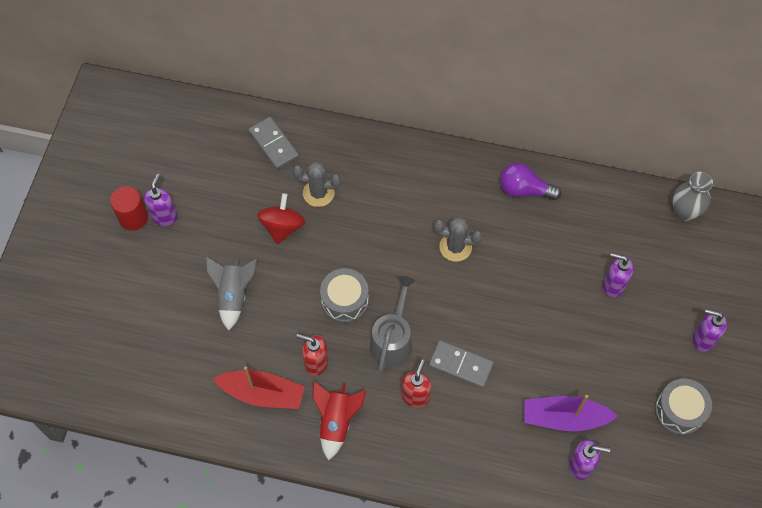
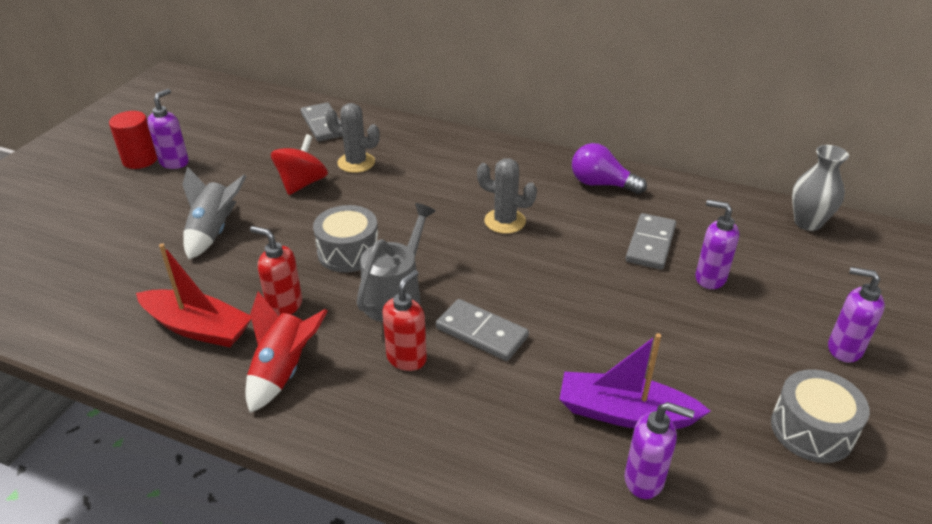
camera: 10 degrees right, 25 degrees down
(568, 255) = (650, 244): none -> grey domino

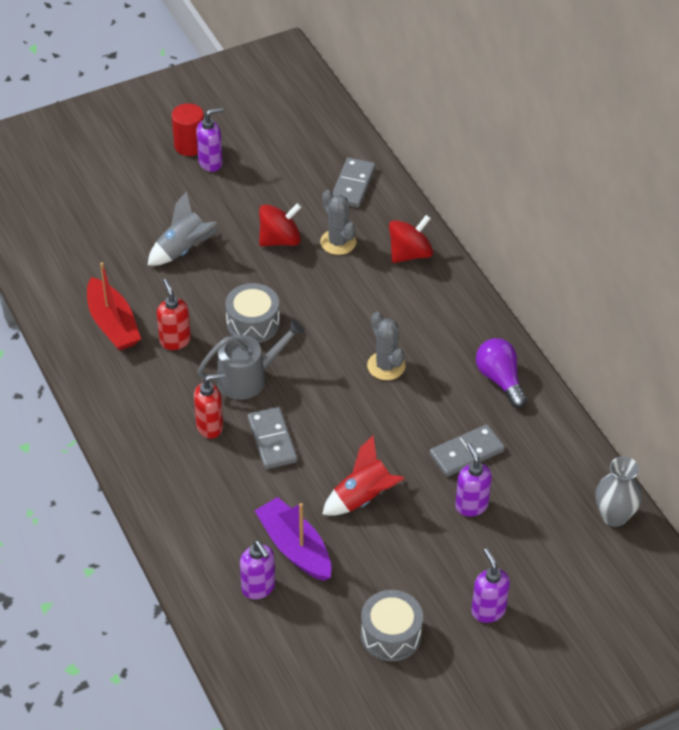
camera: 40 degrees right, 10 degrees up
(283, 371) = (134, 388): red rocket -> red rocket (363, 498)
(424, 144) = (410, 254): none -> red spinning top

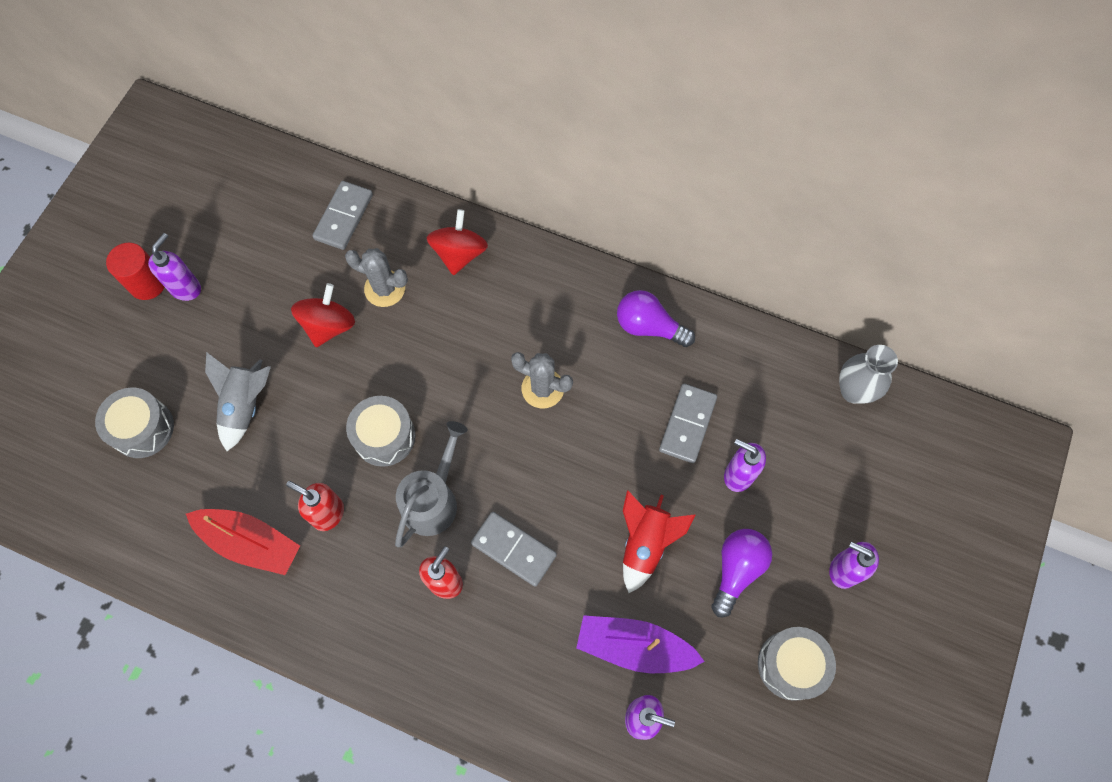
camera: 40 degrees left, 20 degrees up
(110, 221) = (142, 428): none -> grey drum
(352, 185) = (343, 217): grey domino -> grey domino turned 45 degrees clockwise
(411, 556) = (737, 570): none -> purple light bulb

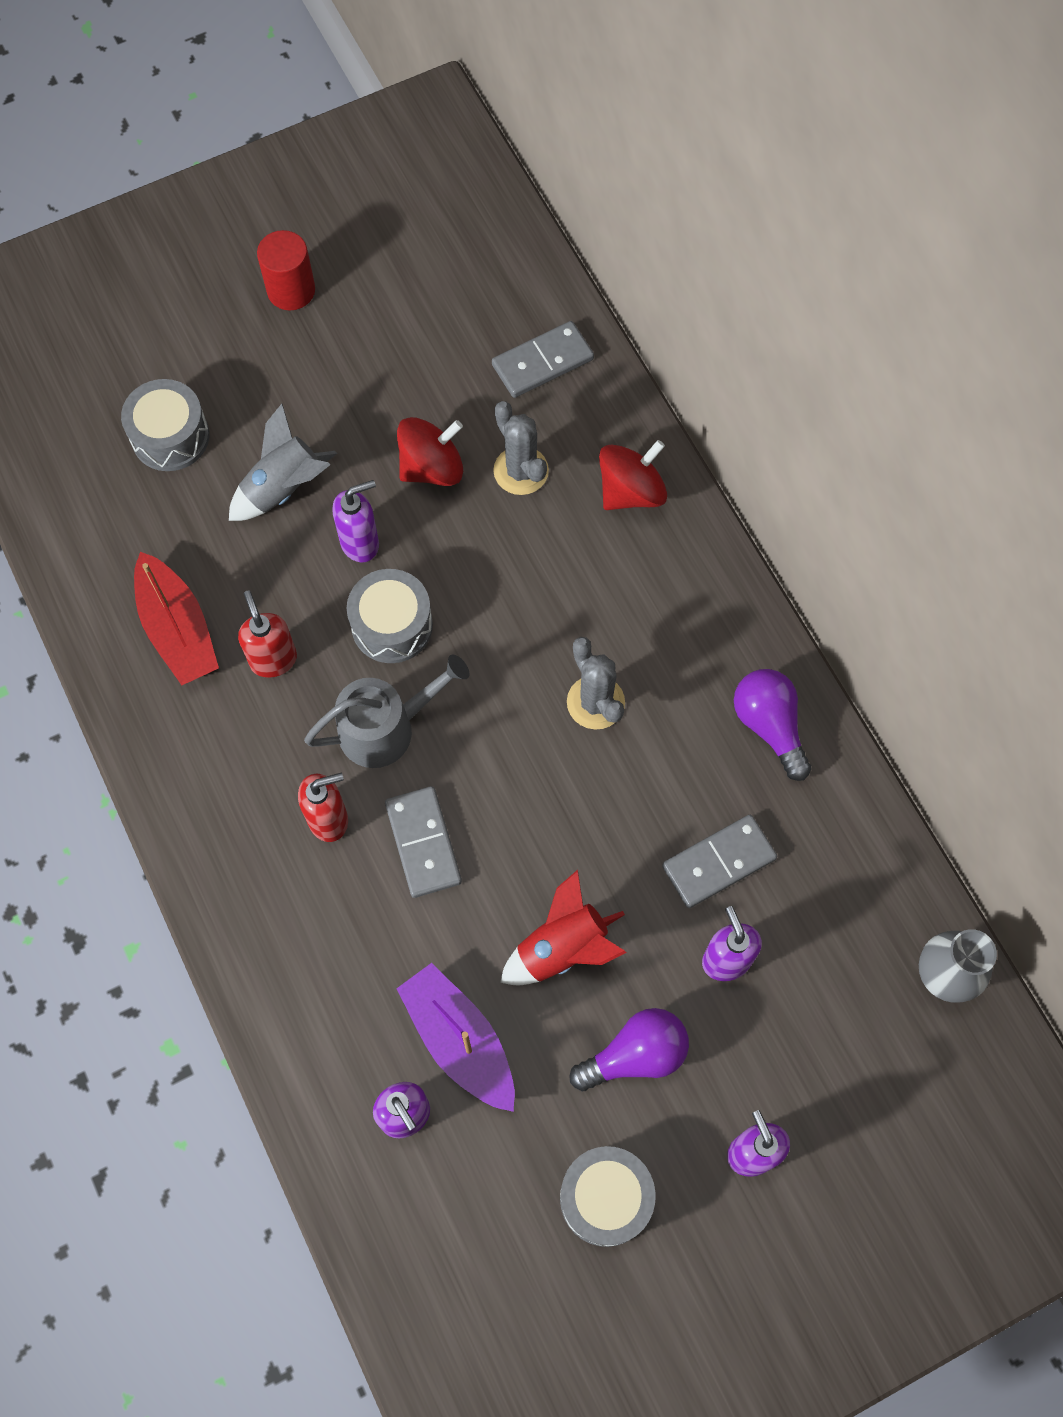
camera: 40 degrees right, 0 degrees up
(186, 288) = (324, 323): purple soap dispenser -> purple soap dispenser (360, 543)

